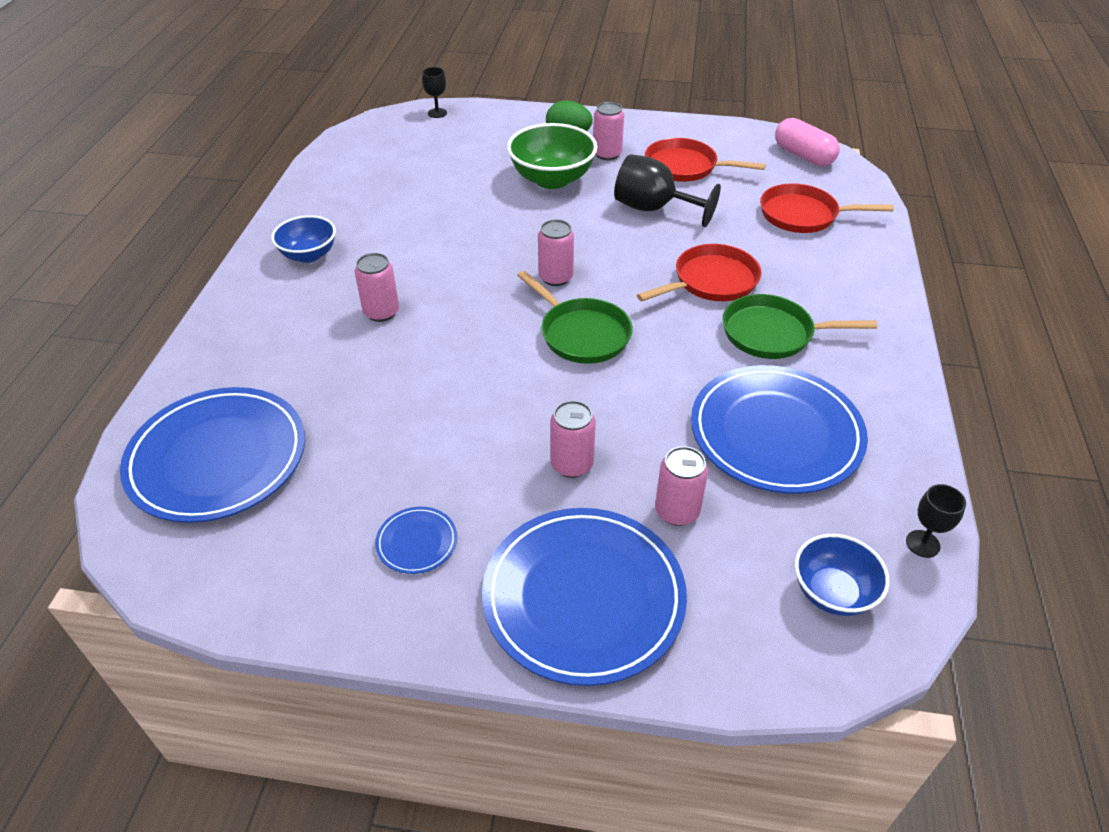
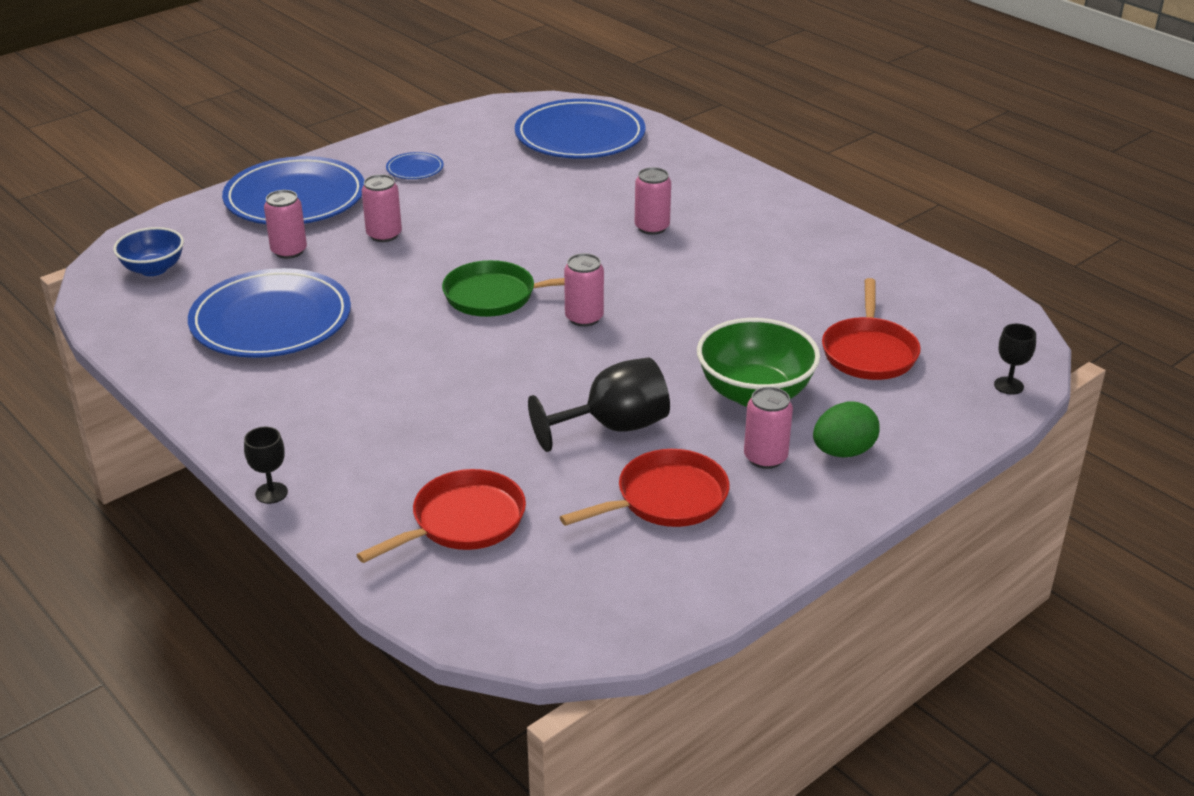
camera: 130 degrees right, 10 degrees down
(309, 255) = (779, 223): blue bowl -> none
(711, 281) = (458, 393): red pan -> red pan (869, 352)
(773, 333) = (351, 383): green pan -> none
(803, 156) = (568, 616): pink capsule -> none
(922, 544) = (111, 318): black goblet -> black goblet (271, 493)

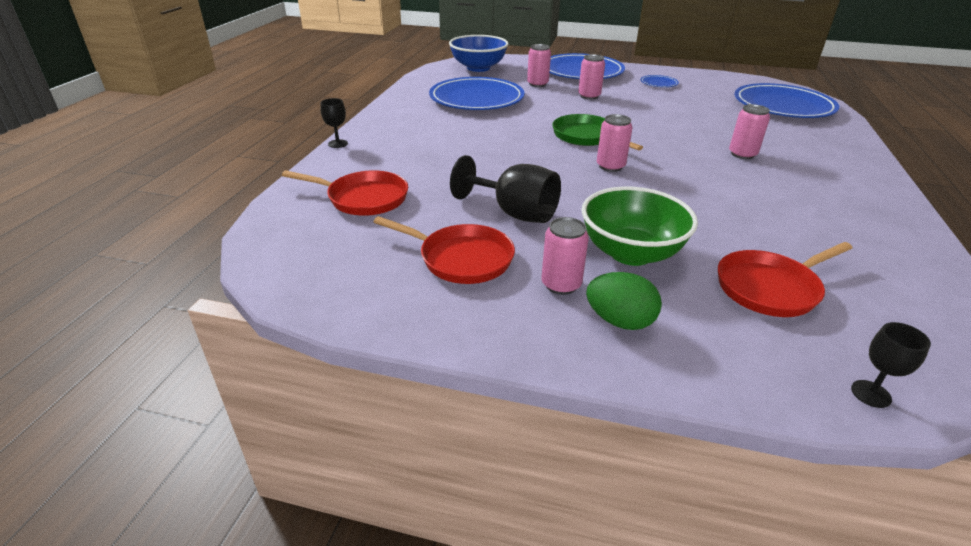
camera: 55 degrees right, 0 degrees up
(153, 269) = (478, 68): blue bowl -> blue bowl, size x1.58

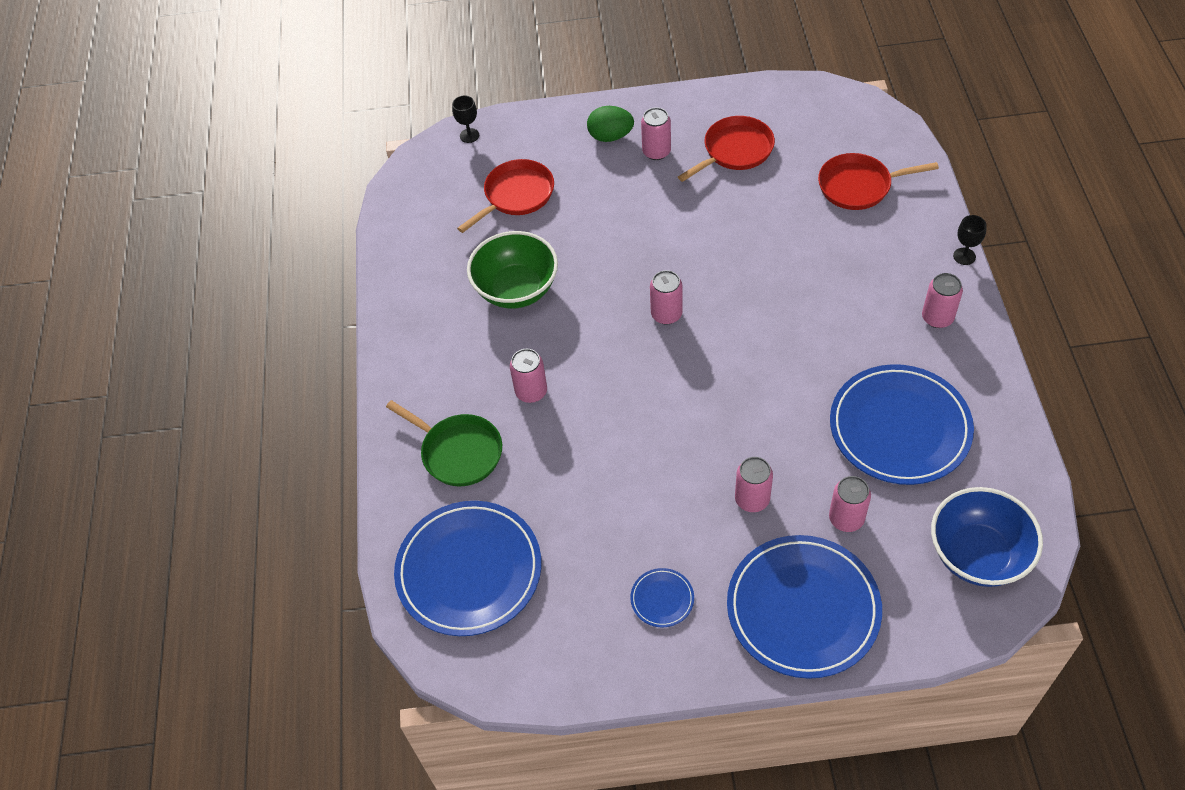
camera: 165 degrees right, 20 degrees up
(399, 125) = (937, 318): none -> pink can
(461, 259) = (735, 151): red pan -> red pan turned 135 degrees clockwise
(515, 213) = (723, 211): black goblet -> none
(586, 137) = (712, 370): green pan -> green pan (458, 452)
(631, 253) = (617, 197): green bowl -> green bowl (516, 289)

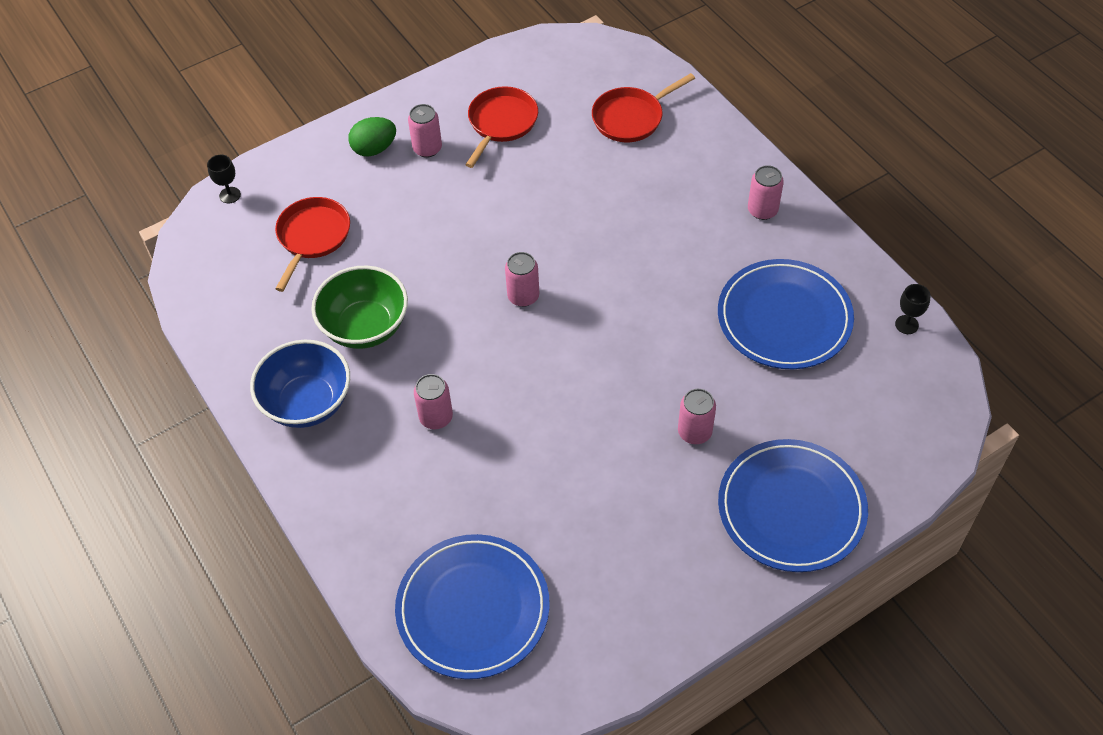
camera: 30 degrees left, 0 degrees up
(458, 452) = (397, 503): green pan -> none
(662, 599) = (666, 554): blue plate -> none
(846, 518) = (783, 415): pink can -> none
(964, 256) = (755, 148): black goblet -> black goblet (906, 324)
(977, 555) = (906, 400): blue bowl -> blue bowl (307, 403)

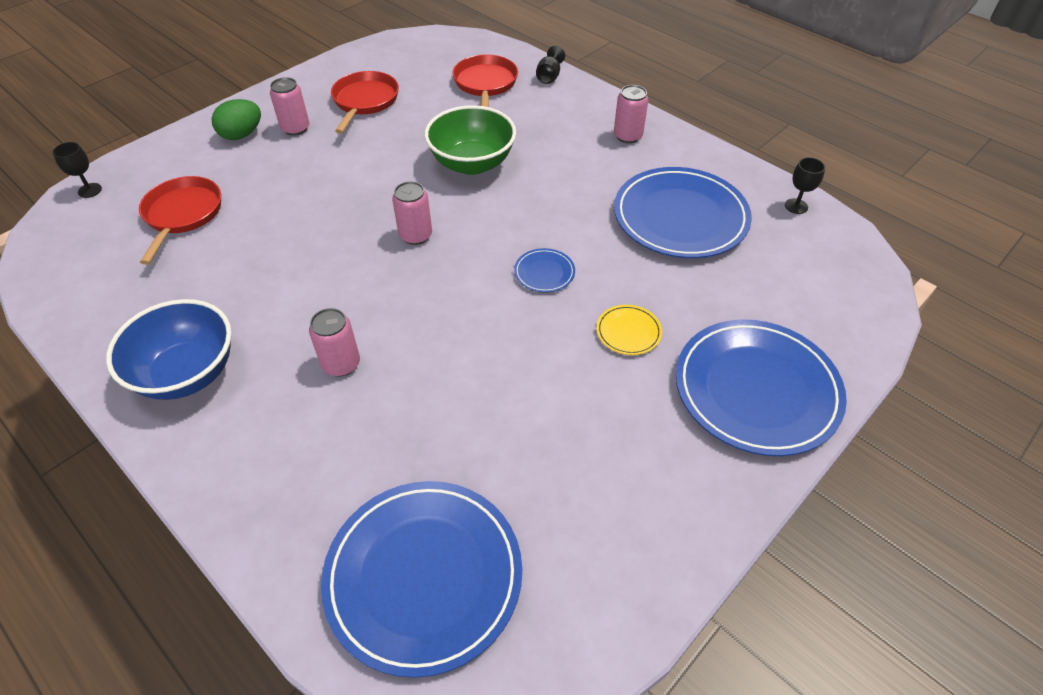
camera: 15 degrees left, 5 degrees down
(365, 327) = (248, 287): green bowl -> green bowl (472, 163)
(631, 117) = (485, 84): red pan -> red pan turned 135 degrees clockwise
(634, 357) = (544, 272): none -> blue plate
(694, 432) = (628, 332): pink can -> yellow plate
(701, 117) = (549, 76): none -> black goblet

